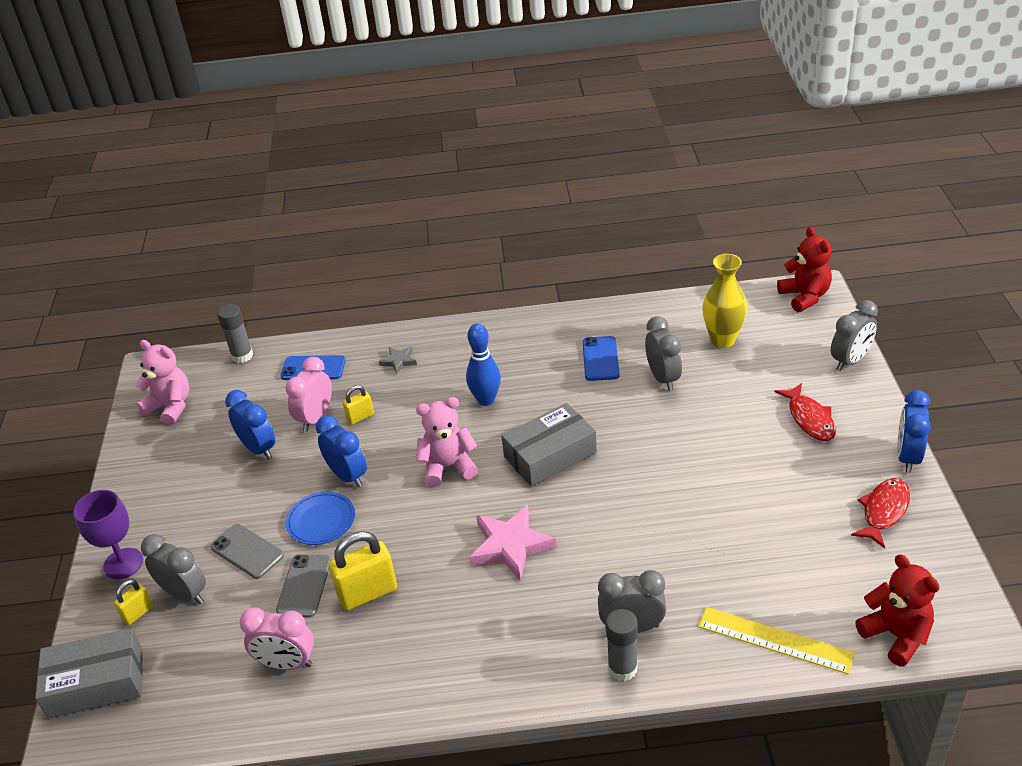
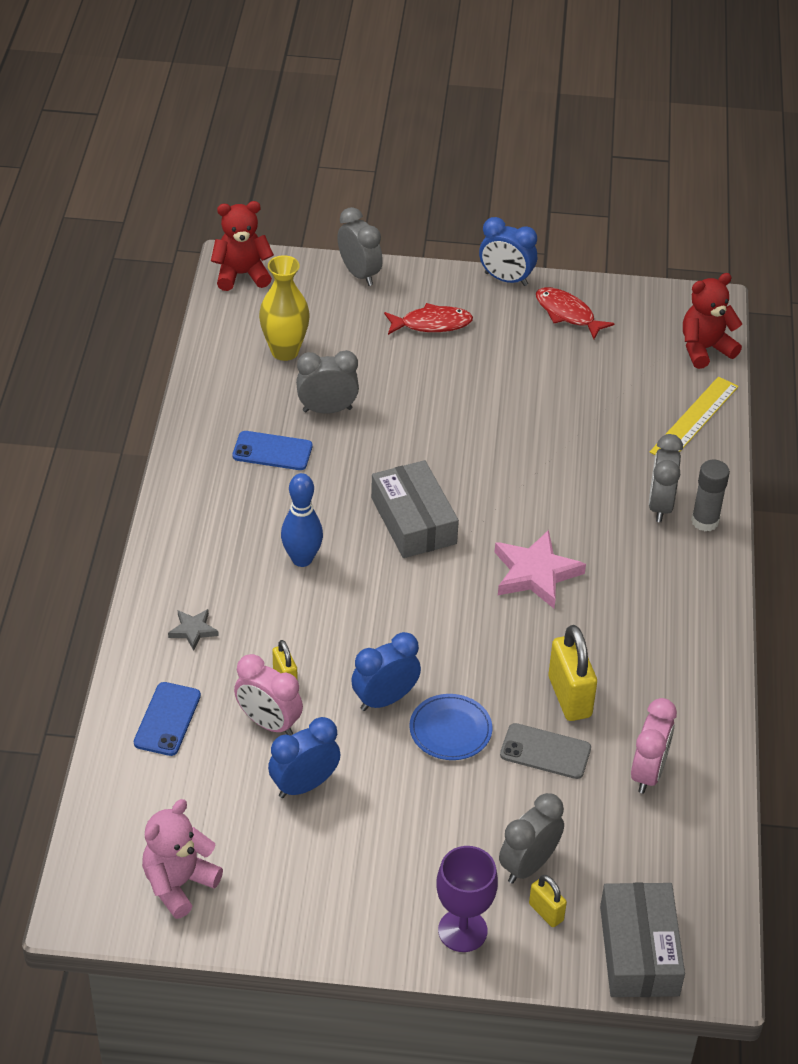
camera: 85 degrees left, 5 degrees up
(242, 356) = (102, 797): grey glue stick -> none
(247, 551) = (478, 803): grey phone -> none
(448, 467) = (402, 607): pink teddy bear -> none

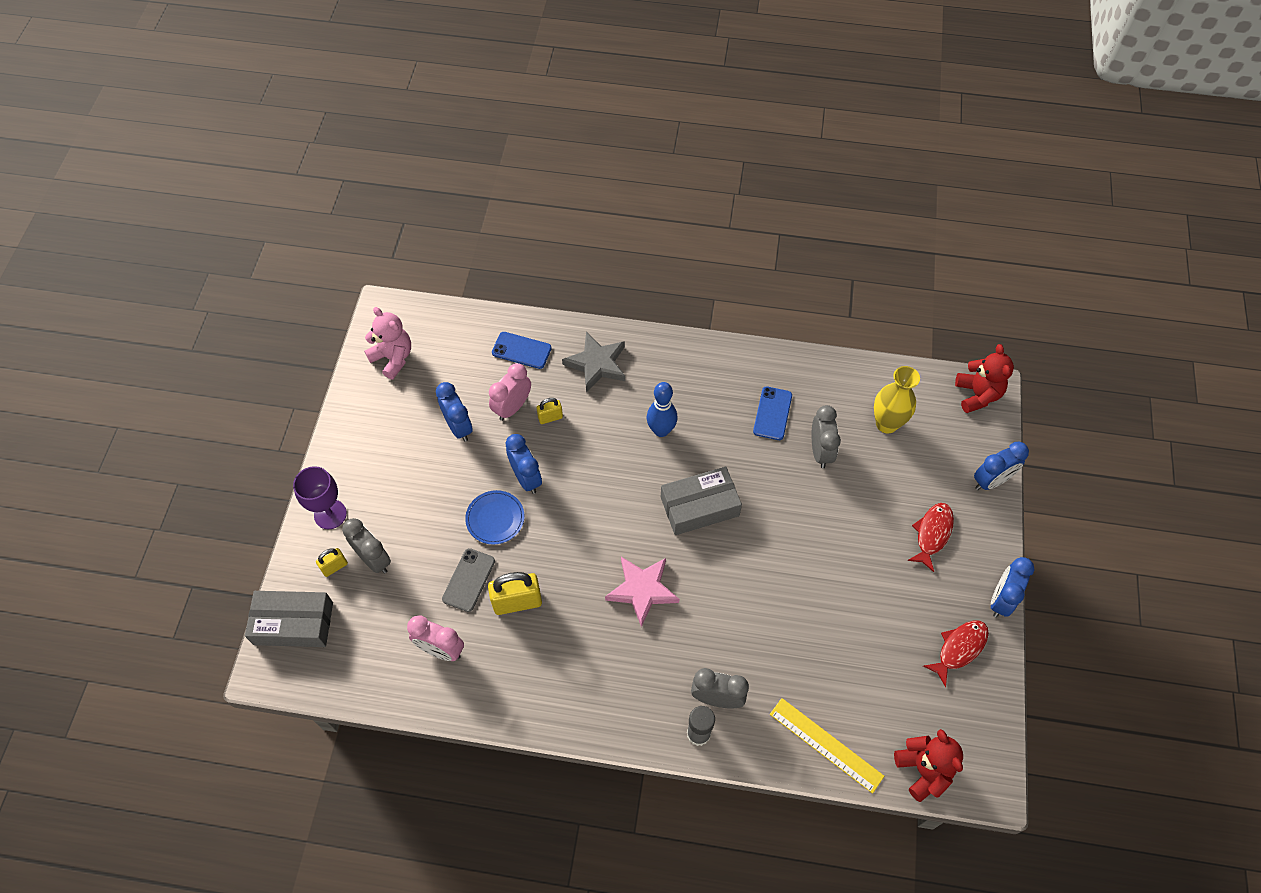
camera: 95 degrees right, 15 degrees up
(193, 630) = (597, 364): grey star -> grey star, size x1.93
(359, 274) = (991, 481): grey clock -> blue clock
(432, 324) = (932, 534): red fish -> red fish turned 150 degrees counterclockwise

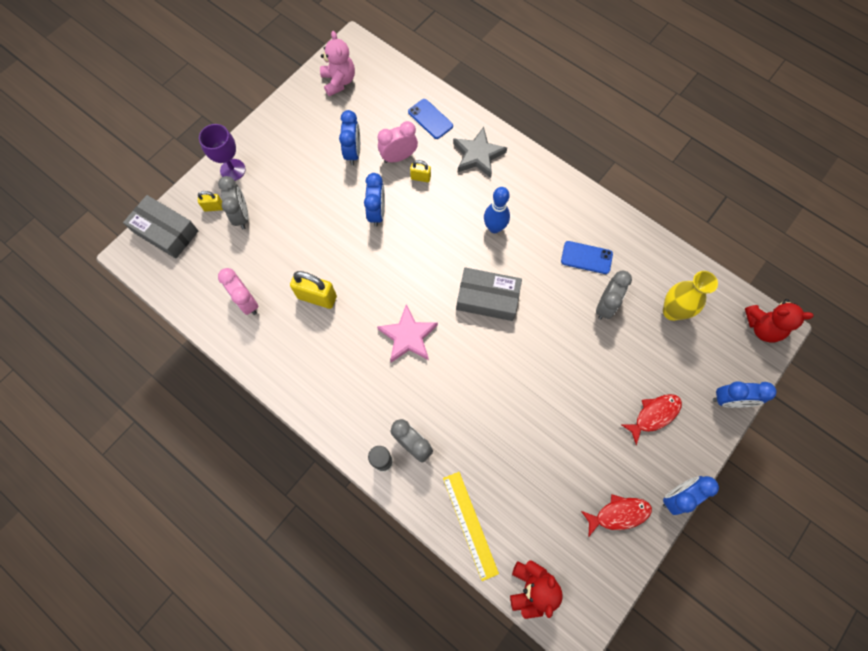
camera: 30 degrees right, 10 degrees up
(468, 580) = (294, 264): grey phone -> none
(495, 518) = (338, 230): blue plate -> none
(772, 413) = (586, 257): blue phone -> blue phone turned 60 degrees clockwise
(977, 395) = (762, 327): red teddy bear -> red teddy bear turned 75 degrees clockwise

